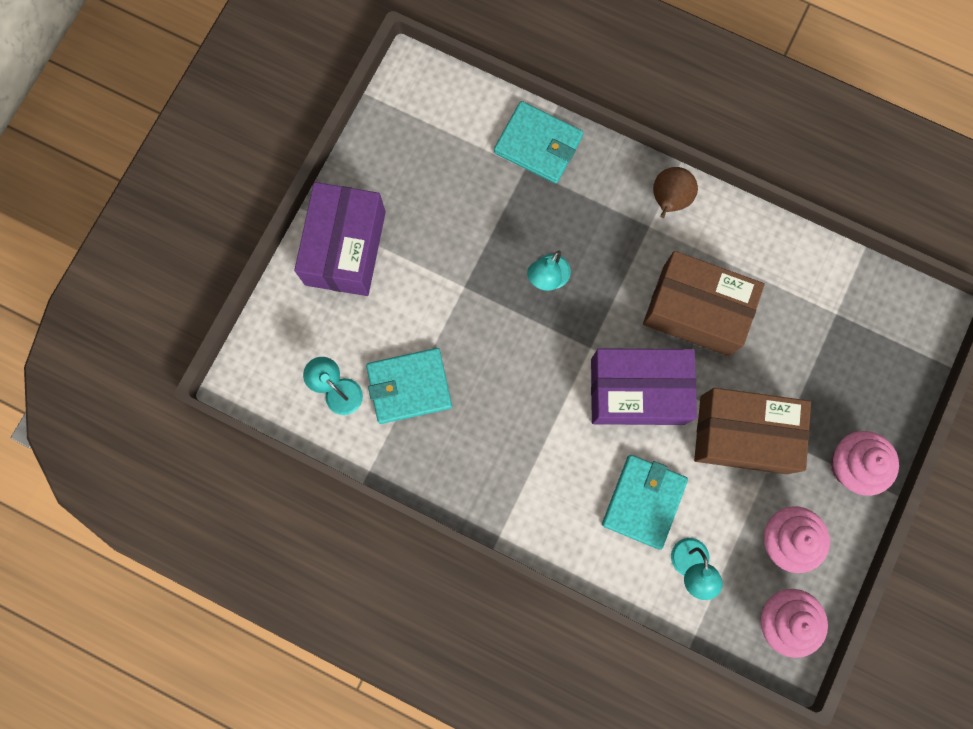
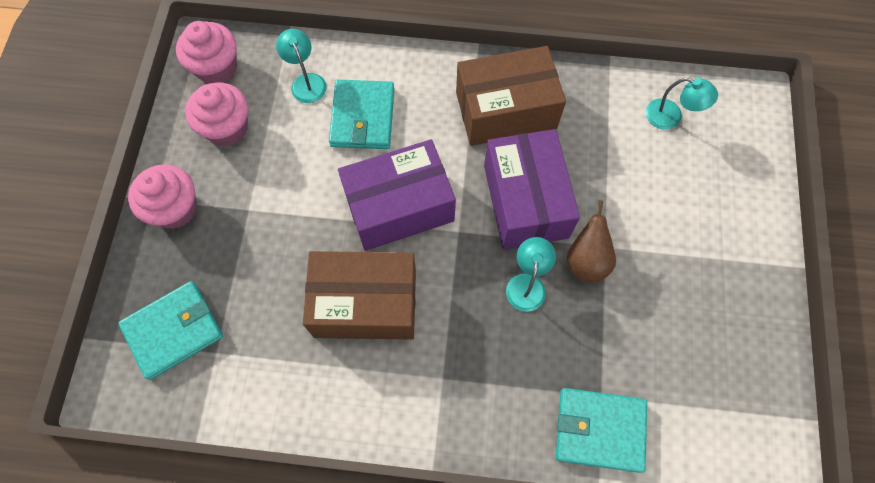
camera: 160 degrees right, 10 degrees down
(345, 248) = (737, 243): purple box -> purple box (525, 201)
(409, 386) = (610, 141): turquoise wallet -> turquoise wallet (173, 331)
(669, 200) = (431, 416): brown pear -> brown pear (586, 261)
(743, 434) = (286, 202): brown box -> brown box (506, 110)

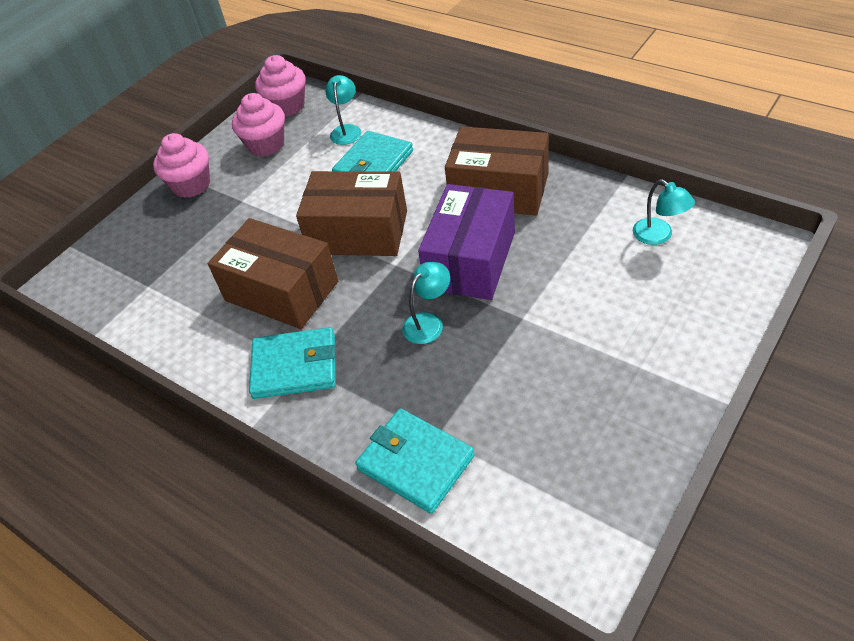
camera: 35 degrees right, 20 degrees down
(173, 331) = (130, 262): turquoise wallet -> turquoise wallet (295, 366)
(399, 206) = (358, 232): purple box -> brown box
(586, 261) = (496, 323): brown pear -> none

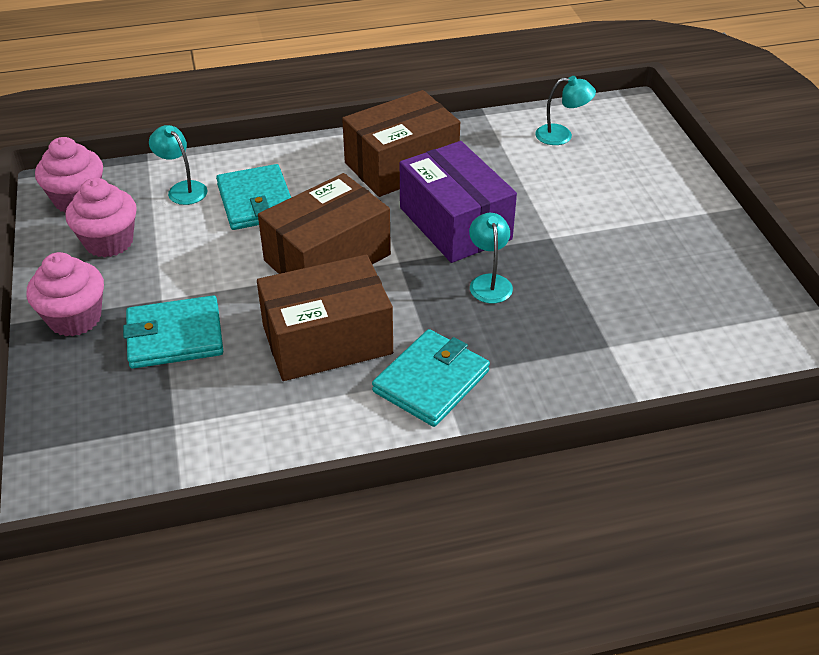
camera: 55 degrees left, 5 degrees down
(416, 462) = (622, 371): turquoise wallet -> turquoise wallet (175, 336)

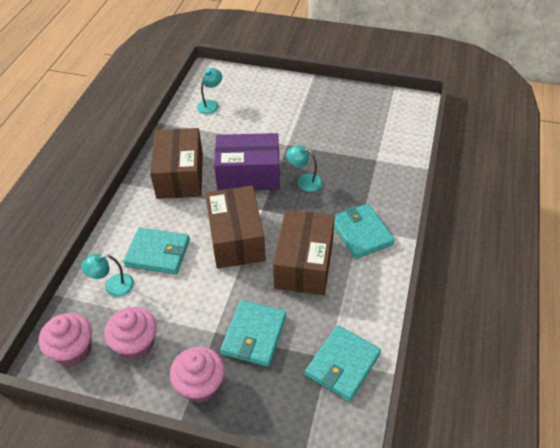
camera: 60 degrees left, 5 degrees up
(171, 444) = (342, 364): none -> turquoise wallet

